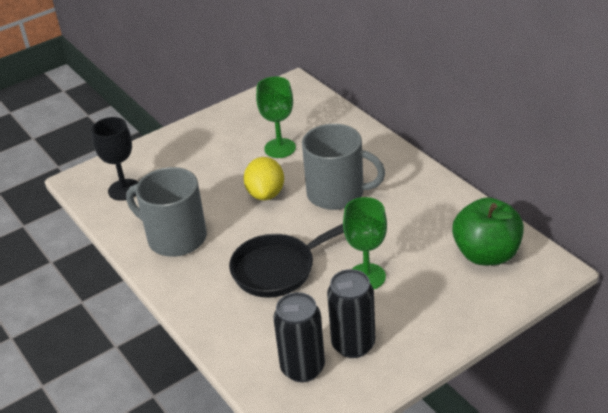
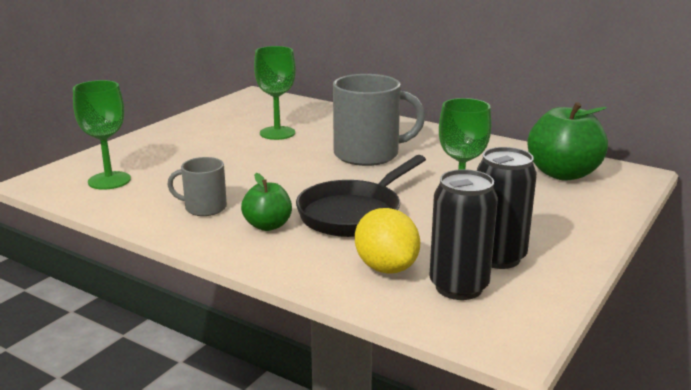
camera: 25 degrees left, 15 degrees down
(124, 190) = (109, 180): black goblet -> green goblet
(175, 238) = (204, 208): grey mug -> grey mug, size x0.54
(209, 269) = (268, 226): none -> green apple
(265, 194) = (288, 163): yellow lemon -> yellow lemon (386, 267)

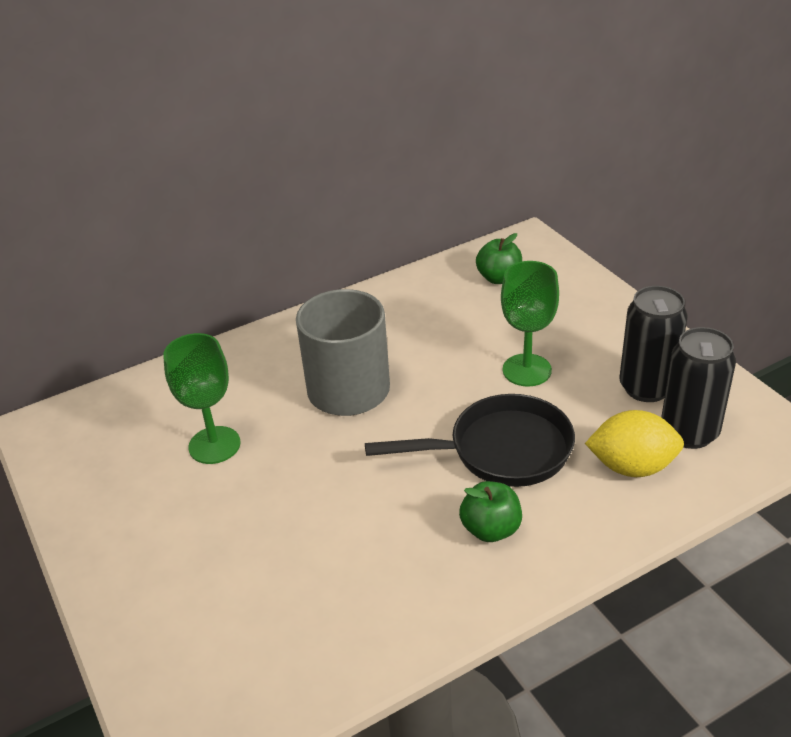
camera: 60 degrees left, 15 degrees up
(109, 180) = (246, 663): green goblet -> none
(204, 208) = (407, 576): grey mug -> none
(354, 213) = (501, 450): black pan -> black pan turned 75 degrees counterclockwise
(563, 174) = (499, 278): green apple -> green apple, size x0.57

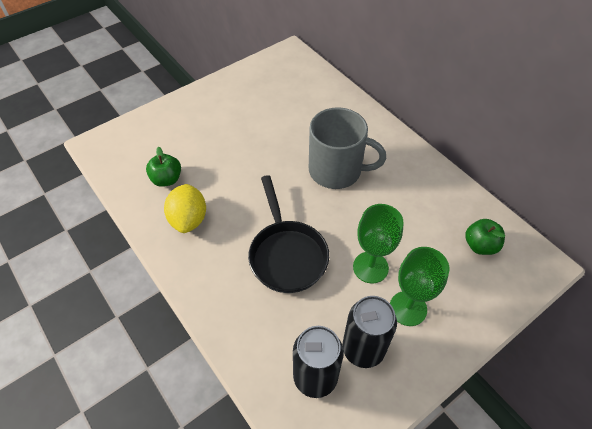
camera: 80 degrees right, 15 degrees up
(214, 445) = (281, 118): green goblet -> green goblet (408, 308)
(491, 529) = (219, 252): green apple -> green apple (167, 179)
(632, 467) = (276, 334): yellow lemon -> yellow lemon (189, 219)

